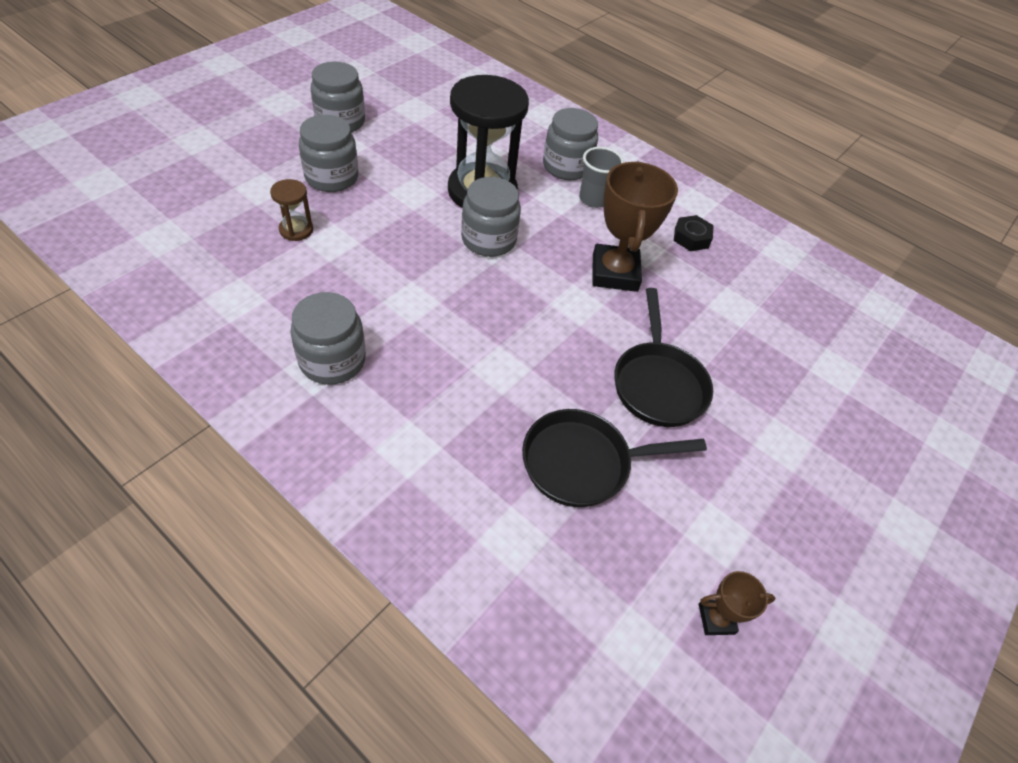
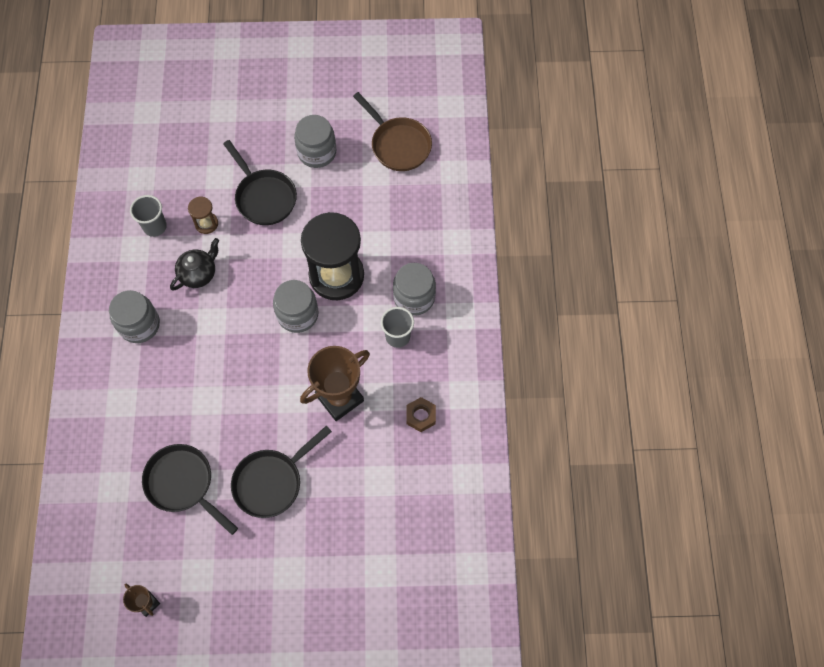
camera: 55 degrees right, 15 degrees up
(236, 266) = (155, 227): none -> grey cup
(332, 177) = (264, 197): grey jar -> black pan
(343, 273) = (198, 273): none -> black teapot
(408, 83) = (398, 145): none -> brown pan
(691, 238) = (421, 416): black nut -> brown nut

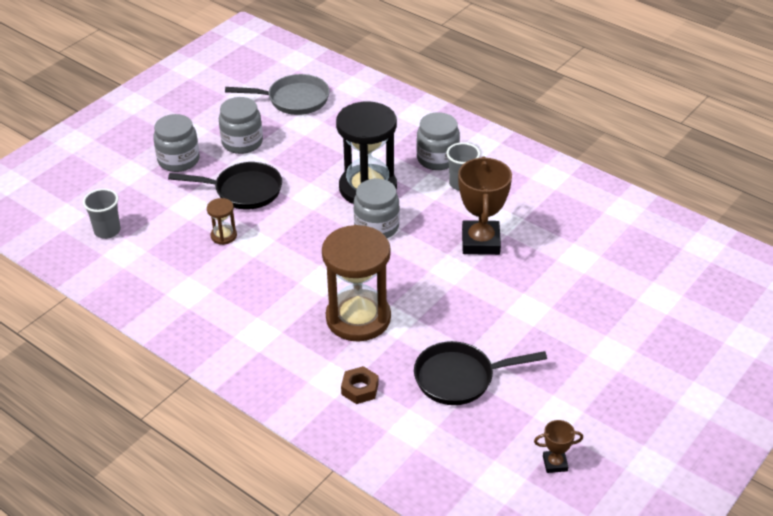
camera: 50 degrees left, 25 degrees down
(139, 325) = (269, 327): grey jar -> grey jar (178, 160)
(155, 227) = (184, 268): grey cup -> grey cup (107, 231)
(192, 374) = (358, 318): none -> brown hourglass
(198, 273) = (265, 264): black teapot -> none
(271, 482) = (515, 320): black pan -> none
(398, 145) = (294, 100): brown pan -> grey pan
(421, 416) = (545, 207): brown nut -> brown nut (360, 389)

